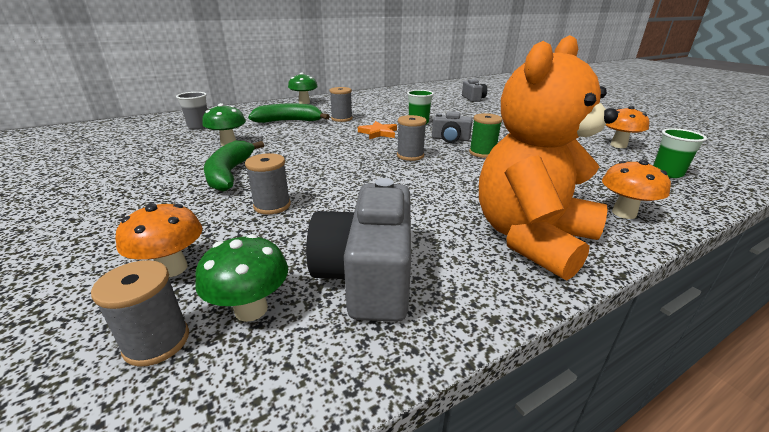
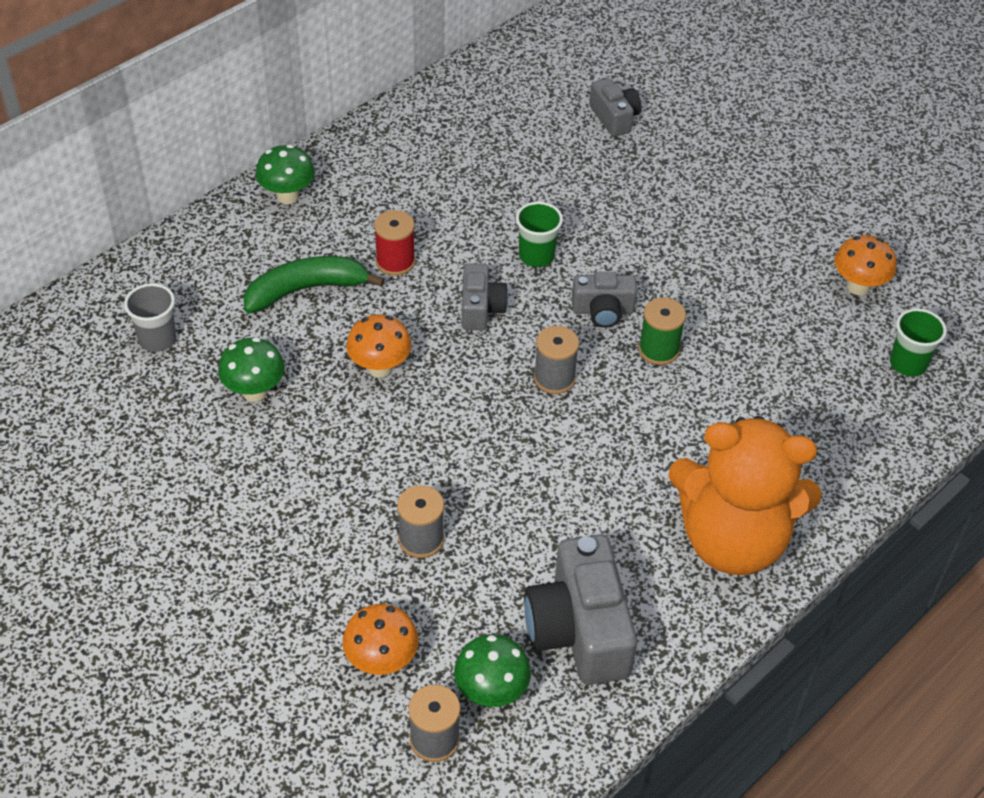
camera: 15 degrees left, 20 degrees up
(230, 173) = (318, 478): green banana -> none
(341, 119) = (395, 262): grey spool -> red spool
(378, 133) = (481, 309): orange star -> grey camera
(531, 238) = (732, 540): orange teddy bear -> orange teddy bear turned 105 degrees counterclockwise
(624, 213) = (836, 472): orange mushroom -> orange mushroom (380, 368)

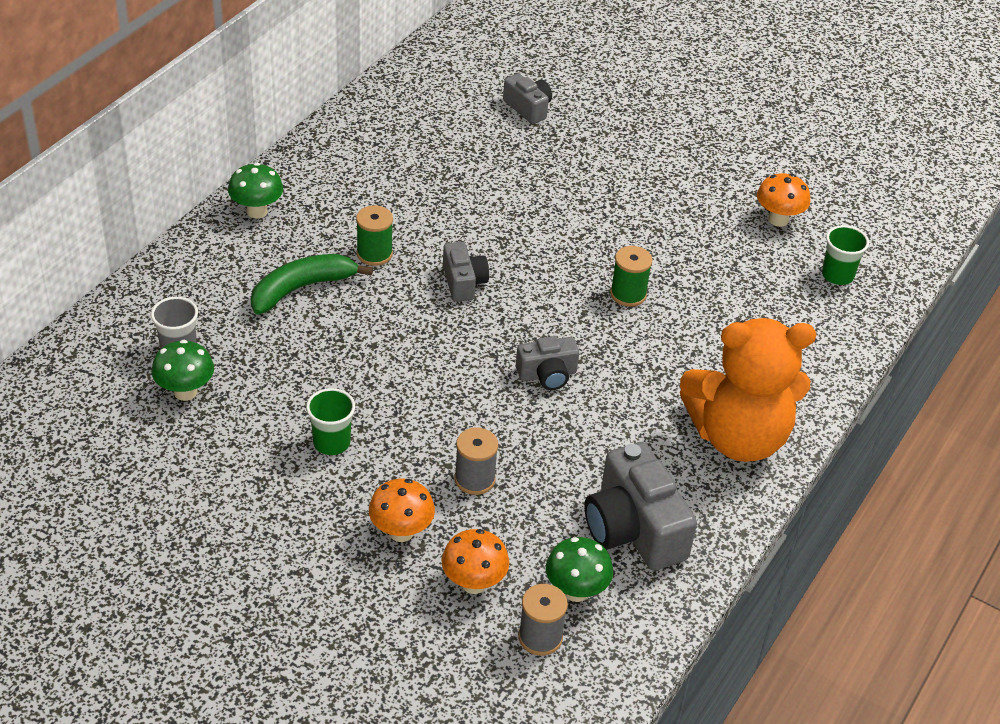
camera: 15 degrees left, 5 degrees down
(254, 391) = (284, 381): green mushroom -> green mushroom (185, 392)
(380, 368) = (390, 344): orange mushroom -> orange mushroom (401, 532)
(395, 262) = (374, 254): red spool -> green spool
(536, 256) = (498, 232): green cup -> green cup (331, 442)
(554, 378) = (546, 330): grey spool -> none
(603, 311) = (570, 269): grey camera -> grey camera (547, 374)

